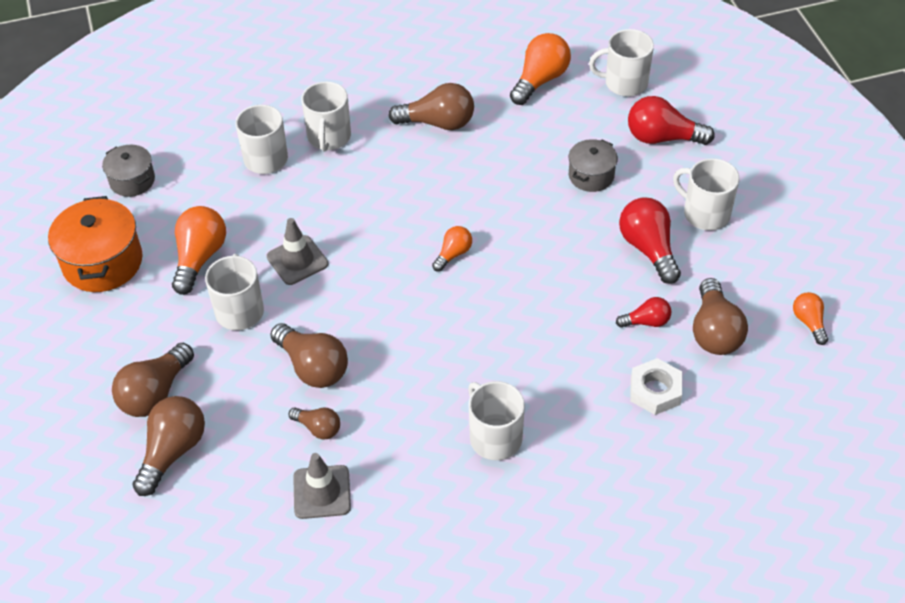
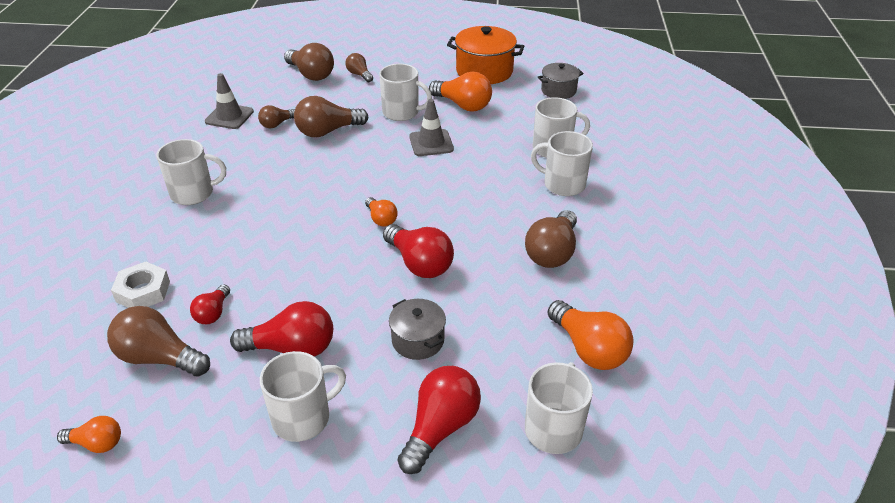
camera: 110 degrees right, 10 degrees down
(155, 393) = (359, 75): brown light bulb -> brown light bulb, size x0.57
(501, 204) = (419, 264): none -> red light bulb

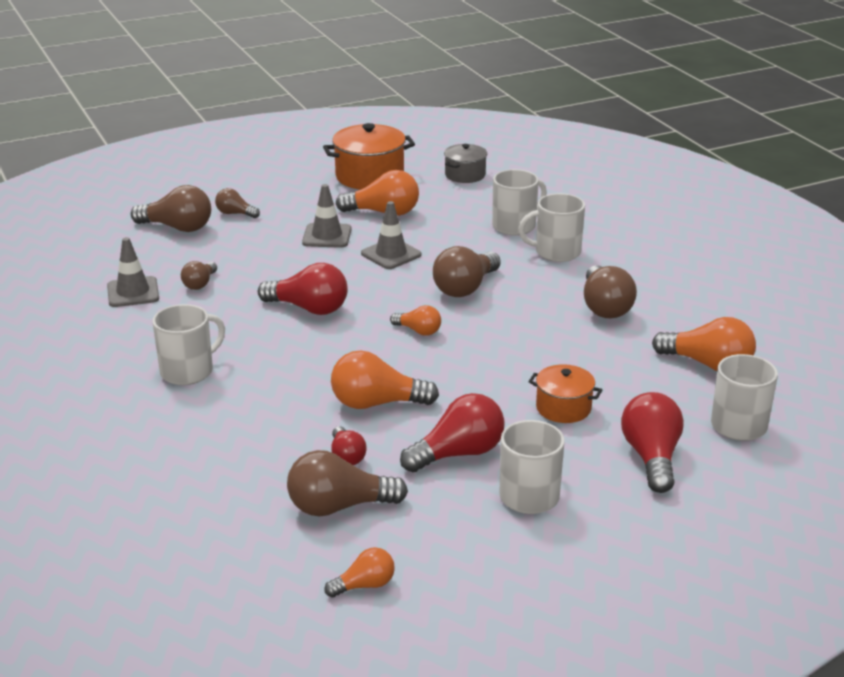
camera: 30 degrees left, 10 degrees down
(143, 291) = (249, 466): white nut -> none
(283, 273) = (376, 403): none -> orange light bulb
(327, 131) = (267, 274): brown light bulb -> brown light bulb (465, 288)
(401, 112) = (327, 236): white mug -> grey traffic cone
(418, 340) = (563, 408): grey pot -> orange pot
(419, 264) = (497, 353): red light bulb -> red light bulb (309, 308)

